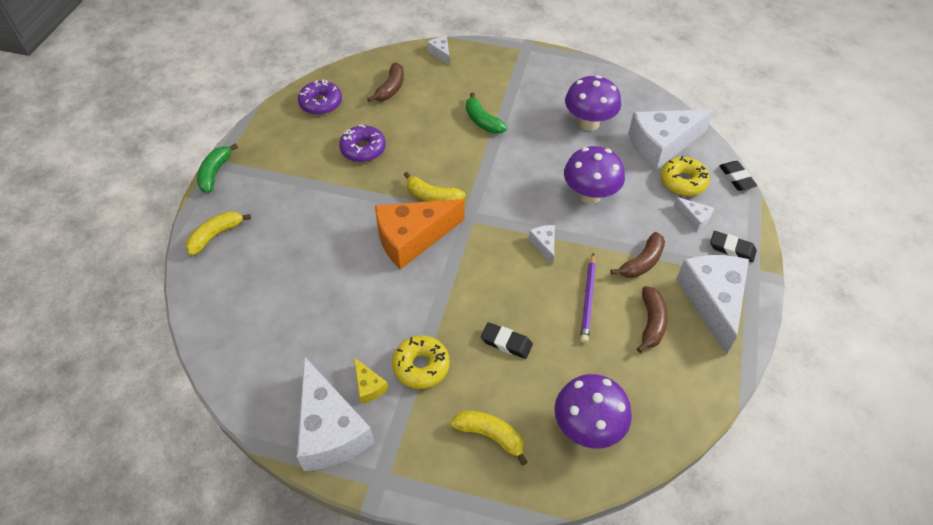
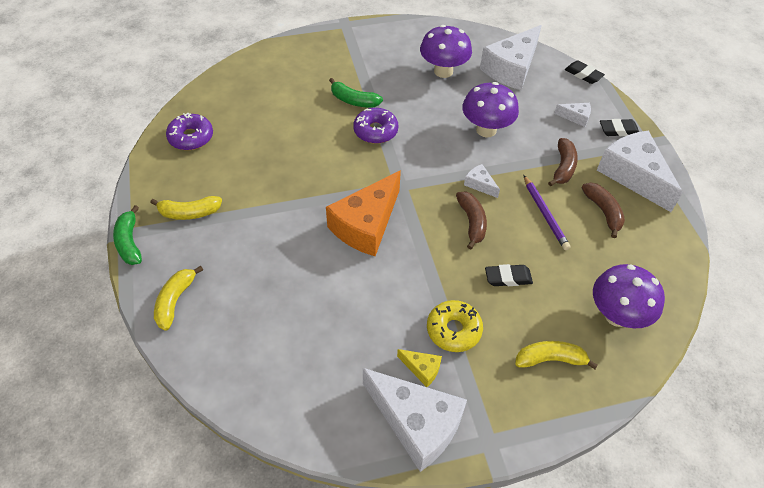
camera: 30 degrees left, 0 degrees up
(363, 149) = (263, 164): purple donut -> purple donut (375, 131)
(391, 88) = (249, 101): brown banana -> brown banana (472, 222)
(432, 196) = (357, 182): yellow banana -> yellow banana (189, 213)
(441, 53) = (273, 54): white cheese -> none
(683, 181) = (547, 92): yellow donut -> none

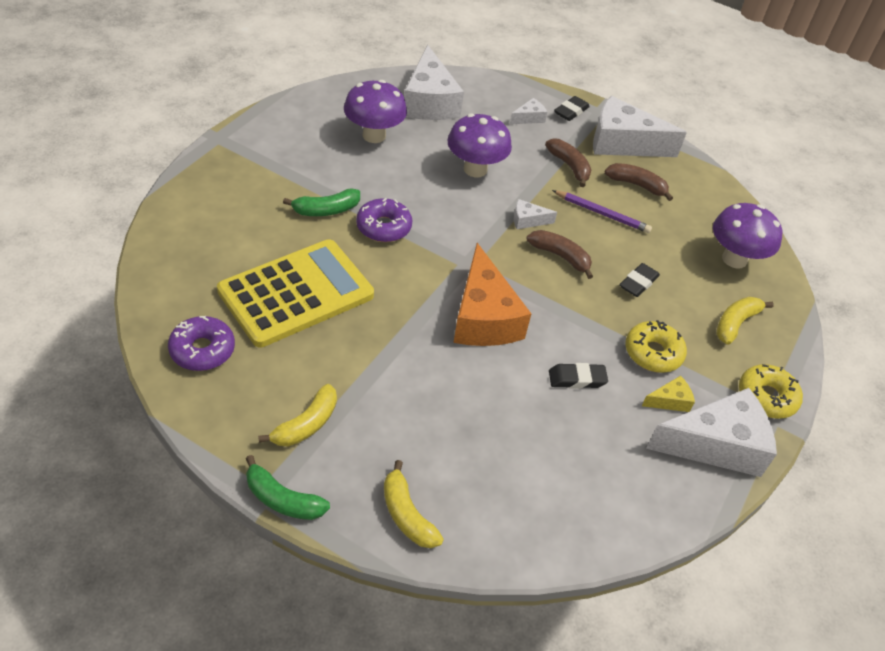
camera: 50 degrees left, 5 degrees down
(275, 138) = (296, 293): none -> yellow calculator
(502, 426) = (766, 397): none -> yellow donut
(583, 74) = (491, 77): black eraser -> black eraser (577, 379)

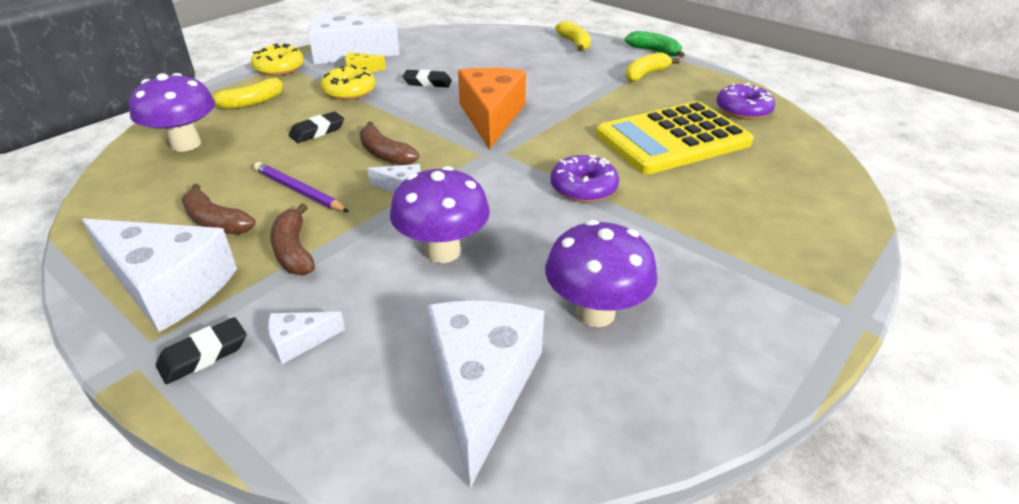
camera: 165 degrees left, 10 degrees down
(326, 210) = (656, 207): green banana -> none

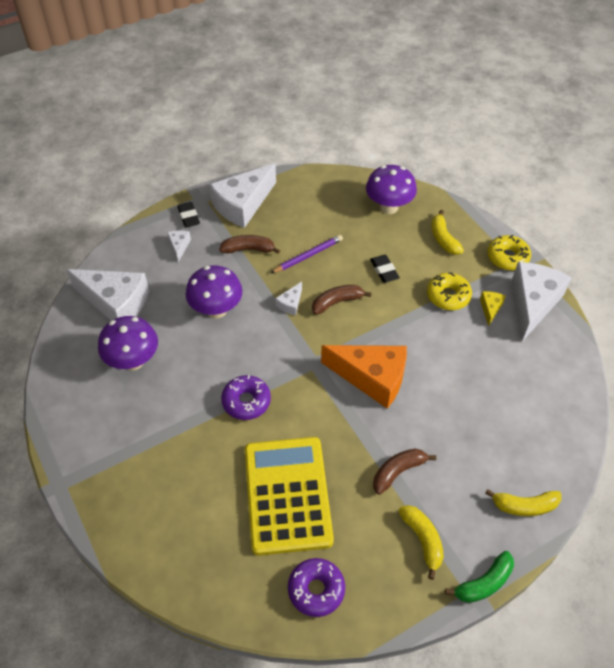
camera: 110 degrees right, 15 degrees up
(215, 222) = (291, 220): brown banana -> brown banana (398, 471)
(427, 82) = (451, 350): black eraser -> none

